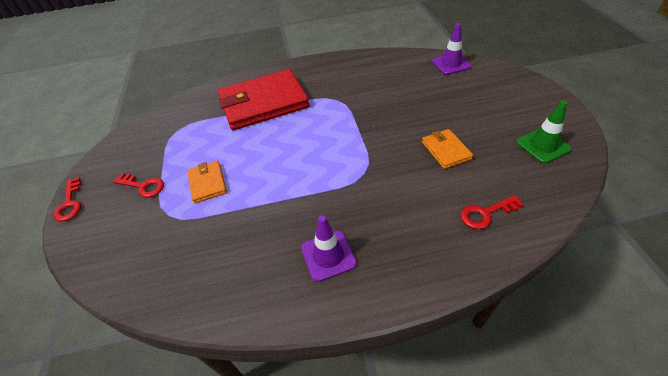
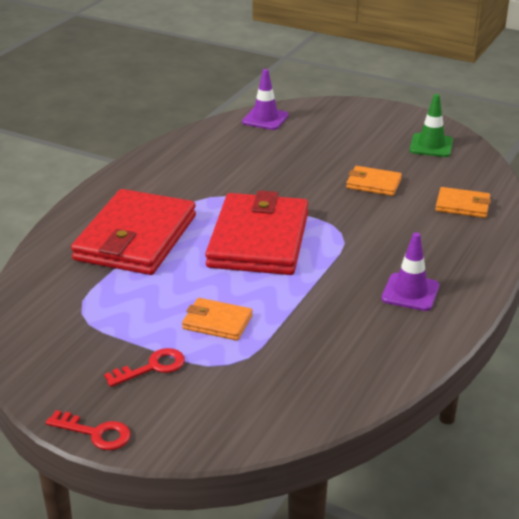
camera: 55 degrees left, 15 degrees down
(313, 144) = (258, 239): none -> red wallet
(486, 213) = (462, 205): red key -> orange wallet

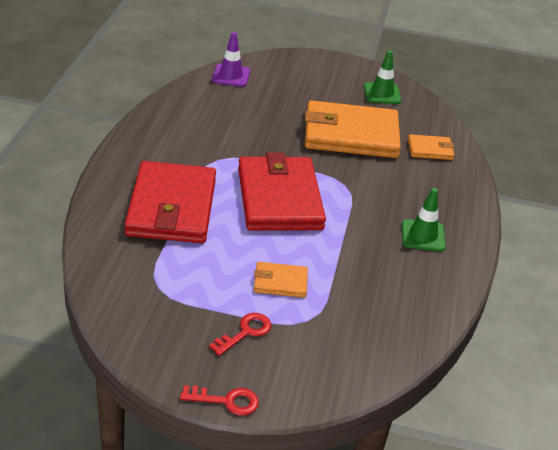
camera: 20 degrees left, 5 degrees up
(373, 184) = (351, 135): orange wallet -> orange wallet, size x2.19
(410, 292) = (423, 236): purple traffic cone -> green traffic cone

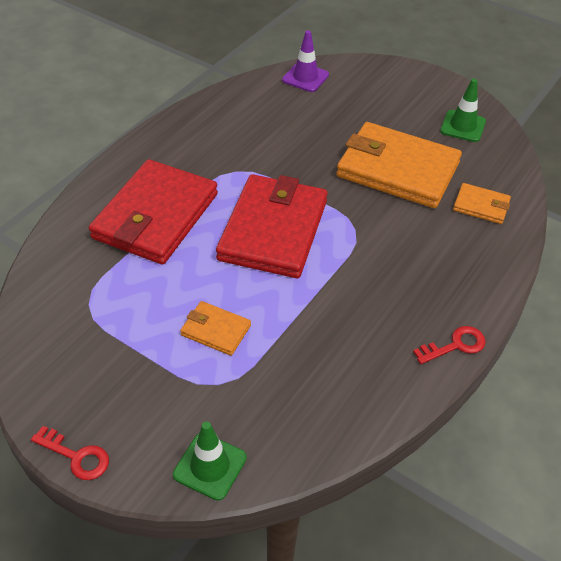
camera: 25 degrees right, 10 degrees up
(245, 332) = (144, 380): red key -> red key (455, 345)
(423, 236) = (410, 312): green traffic cone -> green traffic cone (210, 466)

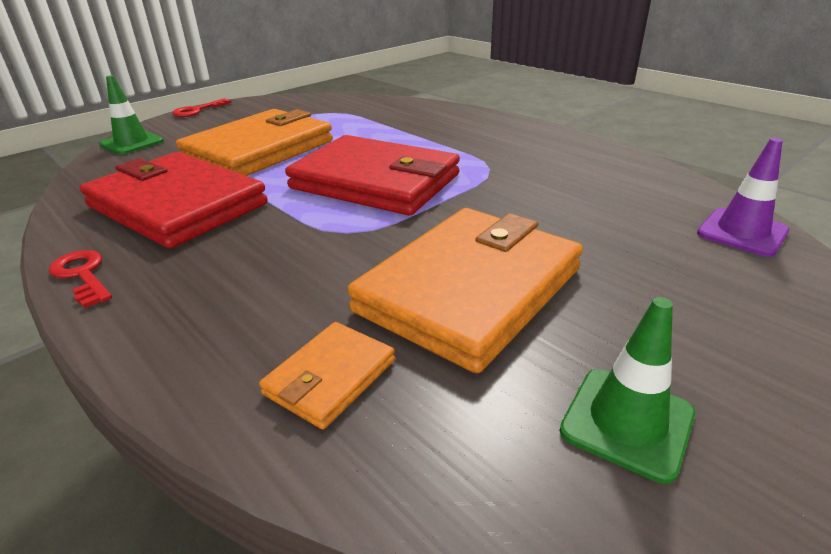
camera: 105 degrees right, 15 degrees down
(155, 216) = (425, 133): red wallet -> red wallet (177, 205)
(215, 330) = (259, 150): orange wallet -> orange wallet, size x2.19
(455, 345) = (82, 275): red key -> red key turned 150 degrees clockwise

